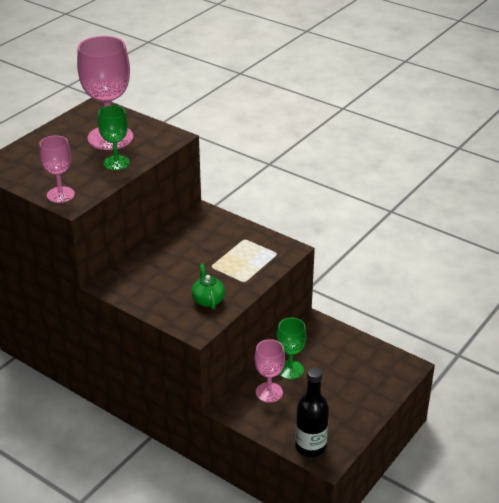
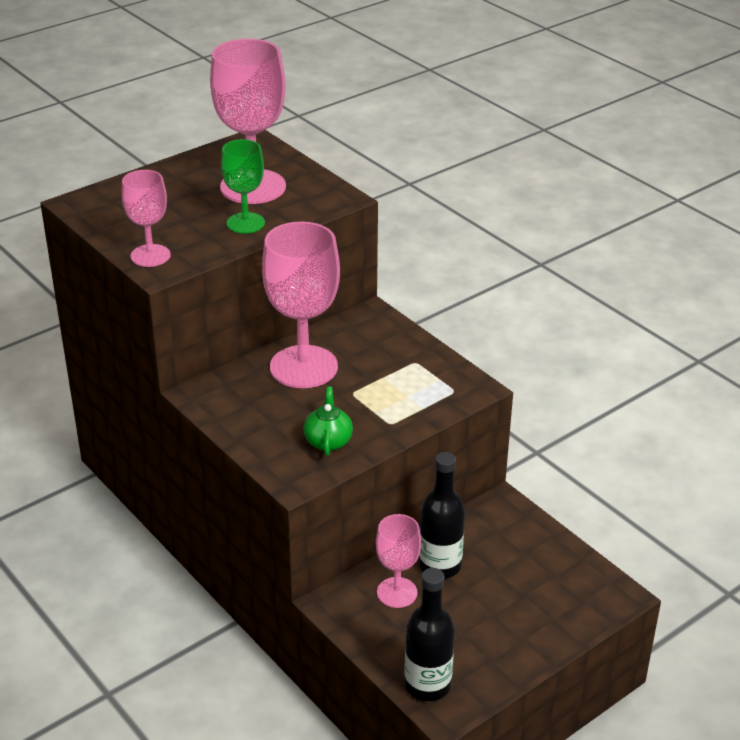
camera: 15 degrees right, 0 degrees up
(172, 254) = (303, 367): none -> pink goblet
(290, 370) = (440, 566): green goblet -> black bottle

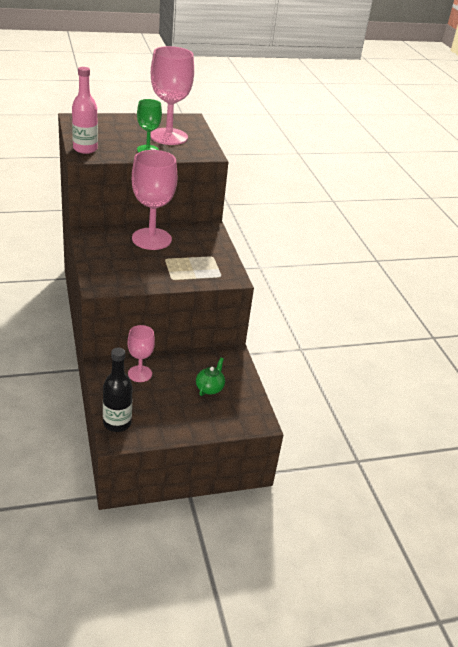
camera: 20 degrees right, 0 degrees up
(150, 256) = (85, 149): pink goblet -> pink bottle
(328, 441) = (131, 275): green teapot -> green teapot (209, 388)
(440, 566) = (173, 370): black bottle -> none

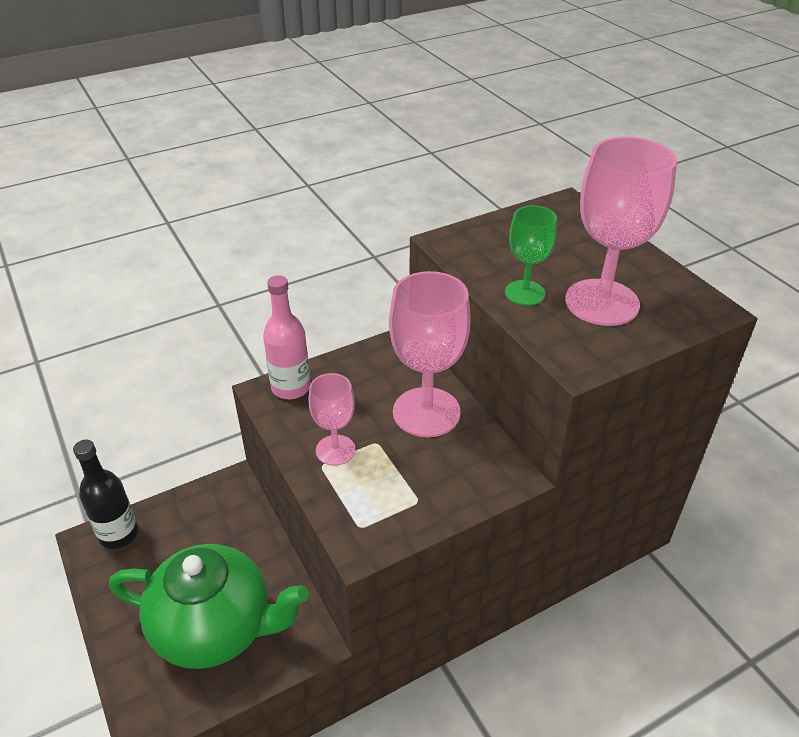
camera: 80 degrees right, 5 degrees up
(85, 149) = (470, 237): pink bottle -> pink bottle (291, 388)
(140, 374) = (227, 529): pink goblet -> pink goblet (335, 450)
(209, 388) = (216, 628): green teapot -> green teapot, size x2.49

